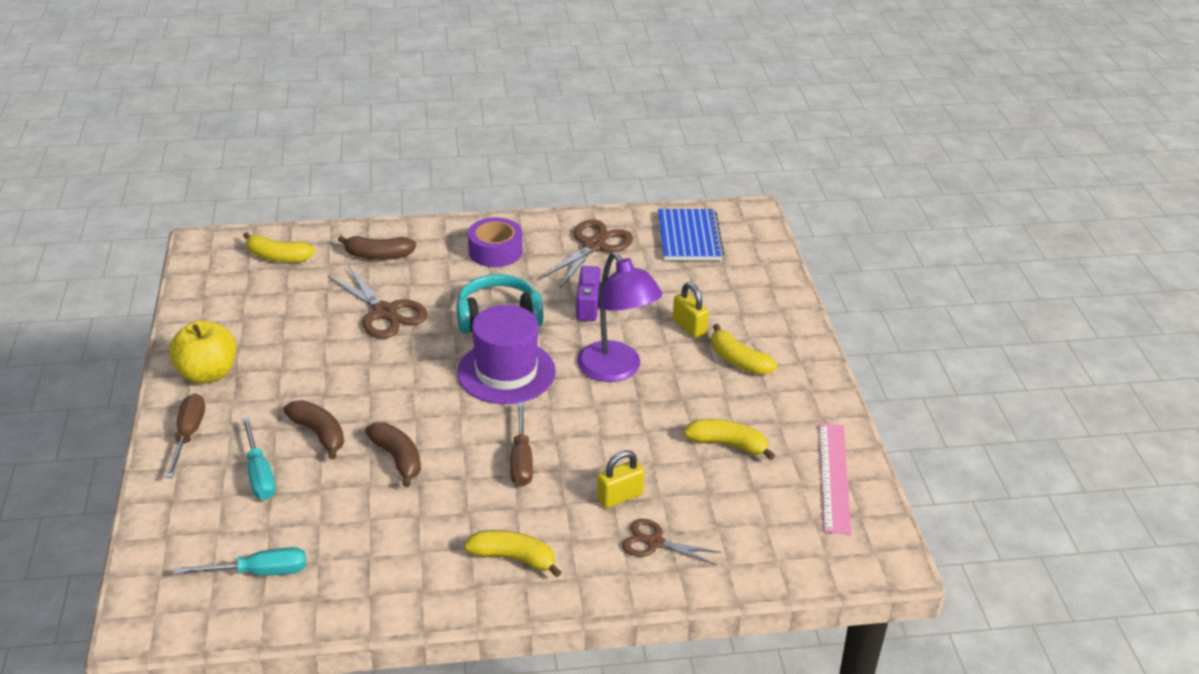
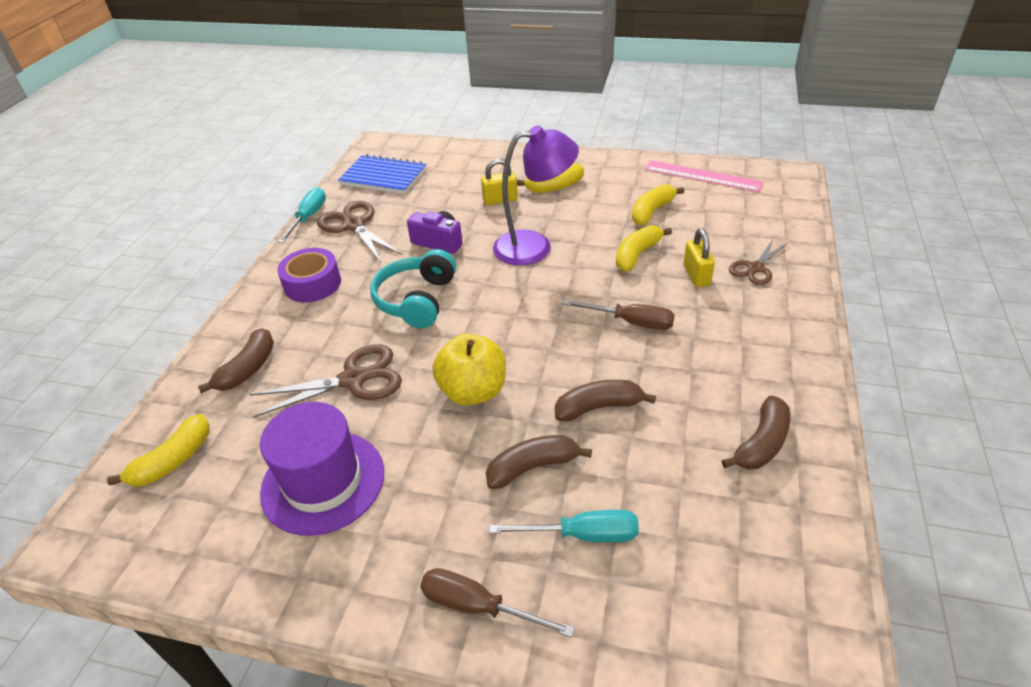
camera: 65 degrees left, 5 degrees up
(207, 374) = (363, 568): yellow apple -> yellow apple (473, 391)
(259, 572) = (751, 557): turquoise screwdriver -> turquoise screwdriver (308, 217)
(384, 569) = (761, 443): none -> brown banana
(506, 372) = (502, 309): purple hat -> purple hat (323, 482)
(514, 558) = (761, 350): yellow banana -> yellow banana (637, 254)

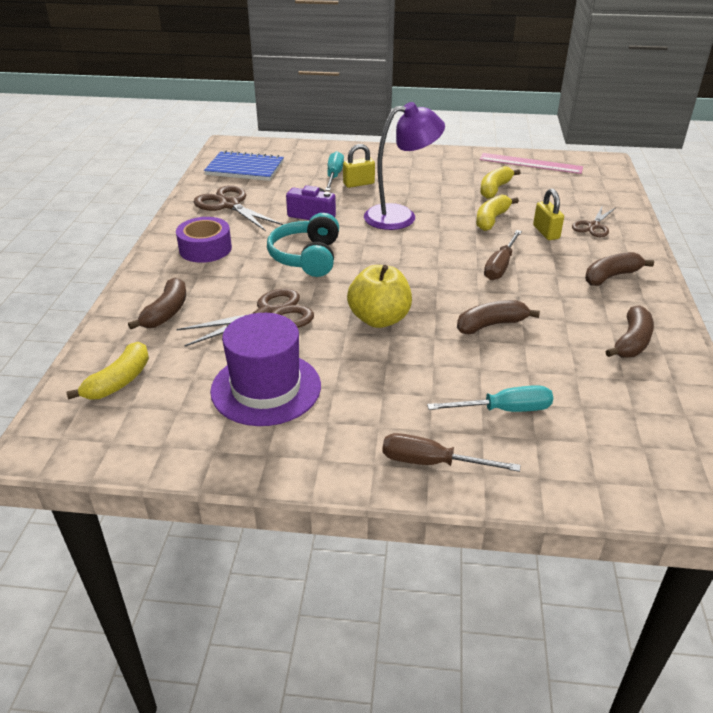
camera: 10 degrees left, 5 degrees down
(308, 217) = (183, 200): turquoise screwdriver -> turquoise screwdriver (334, 176)
(533, 467) = (448, 368): brown banana -> brown banana (611, 276)
(555, 187) = (405, 173): yellow banana -> none
(631, 322) = (500, 266): brown screwdriver -> brown screwdriver turned 105 degrees clockwise

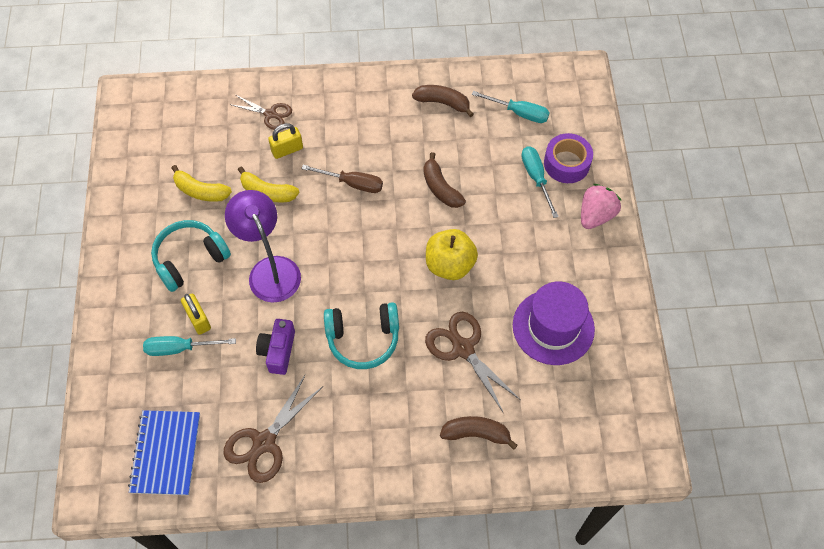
camera: 100 degrees left, 25 degrees up
(119, 381) = (573, 435): yellow banana -> none
(205, 249) = (362, 436): purple tape -> purple tape (566, 163)
(421, 182) = (190, 259): none -> turquoise headphones
(432, 463) = (596, 215): brown screwdriver -> pink strawberry
(530, 163) = (134, 160): pink ruler -> none
(611, 276) = (355, 108): brown banana -> none
(626, 410) = (518, 113): none -> turquoise screwdriver

